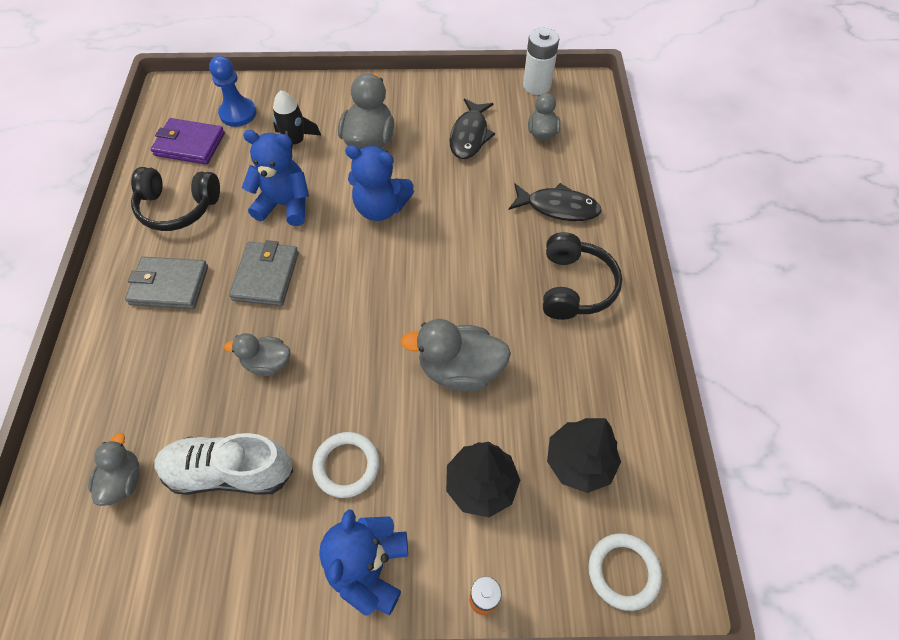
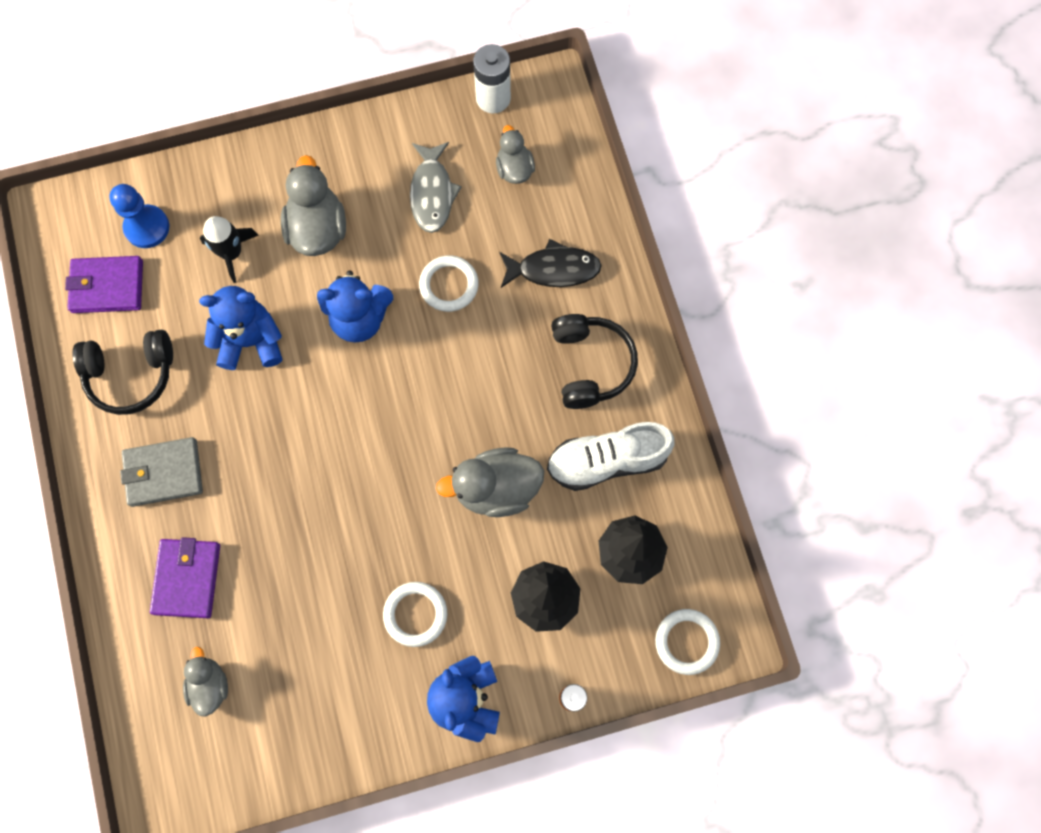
camera: 15 degrees left, 15 degrees up
(148, 377) = (187, 578): none -> purple wallet
(229, 472) = (307, 650): white shoe -> white shoe (607, 461)
(266, 276) = (263, 435): grey wallet -> none
(267, 363) = (302, 532): grey duck -> none
(464, 200) = (449, 285): none -> white ring
(469, 135) = (432, 193): black fish -> grey fish

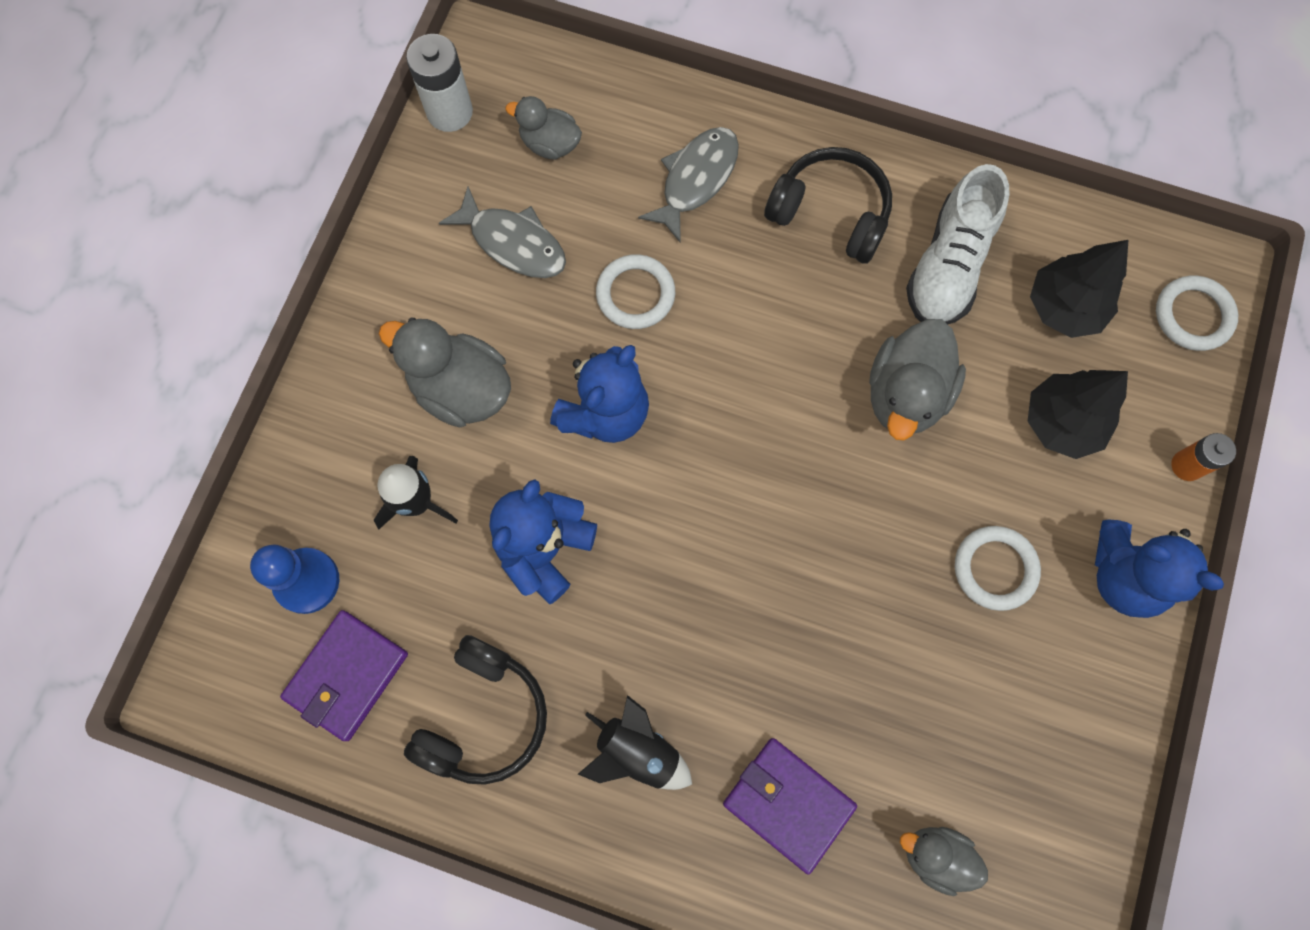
camera: 55 degrees left, 0 degrees up
(164, 473) = (637, 752): grey wallet -> black rocket
(554, 269) = (696, 179): black fish -> grey fish

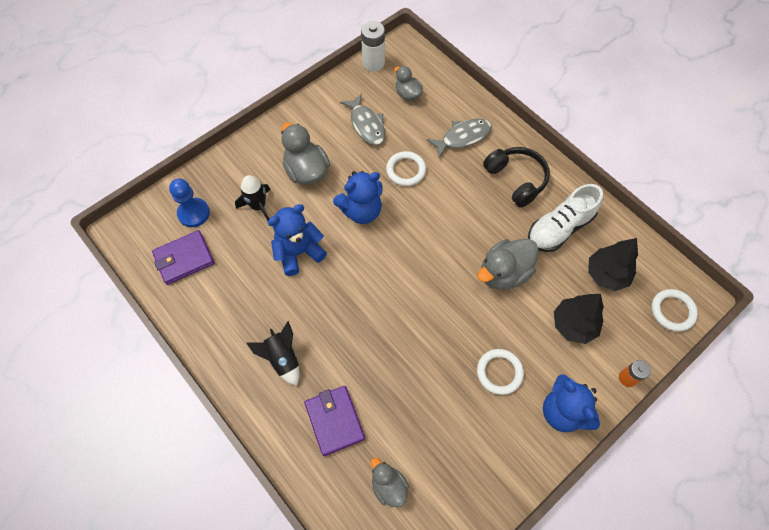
camera: 30 degrees right, 10 degrees down
(484, 716) = (228, 306): black headphones -> none

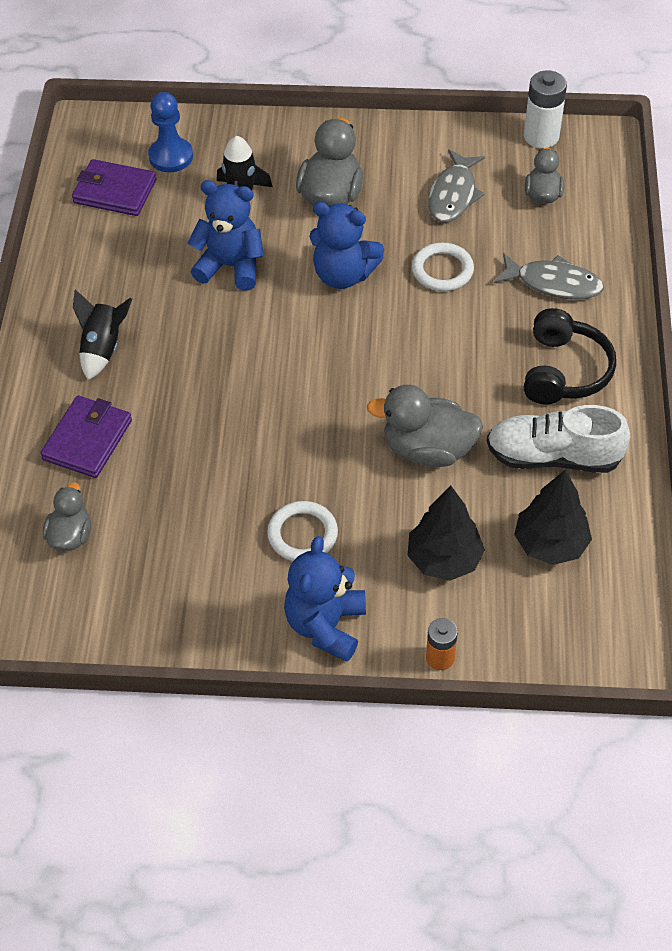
camera: 45 degrees right, 10 degrees down
(672, 311) = (585, 643): white ring -> none

